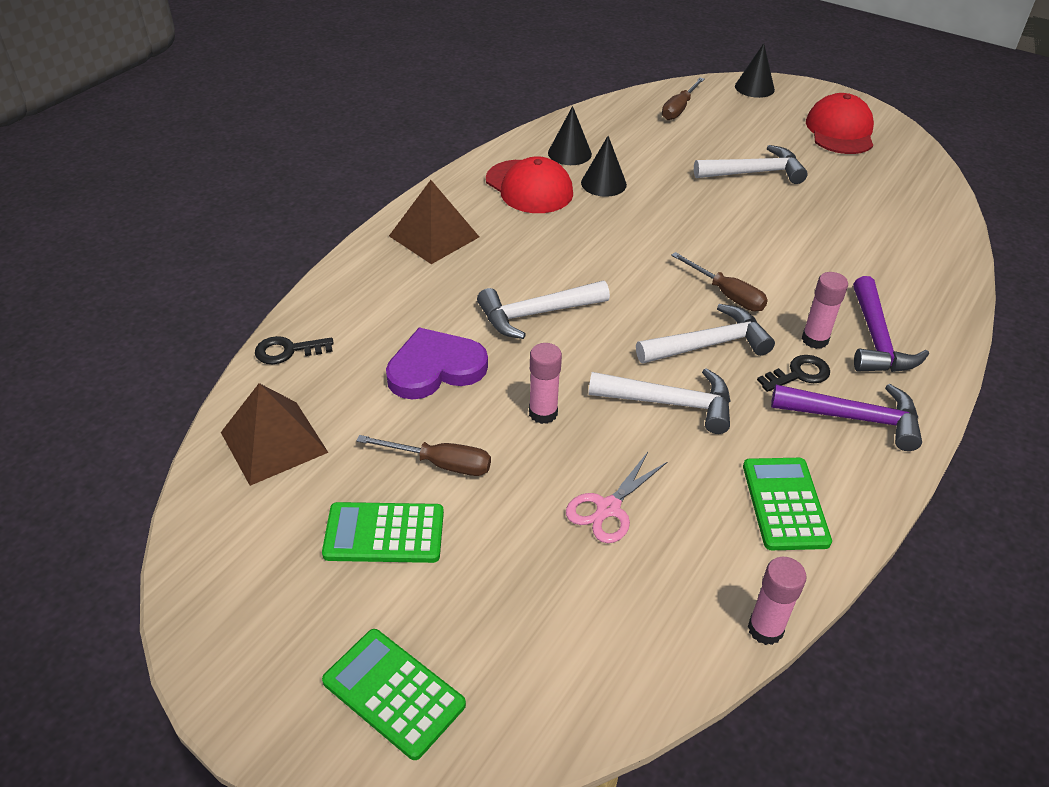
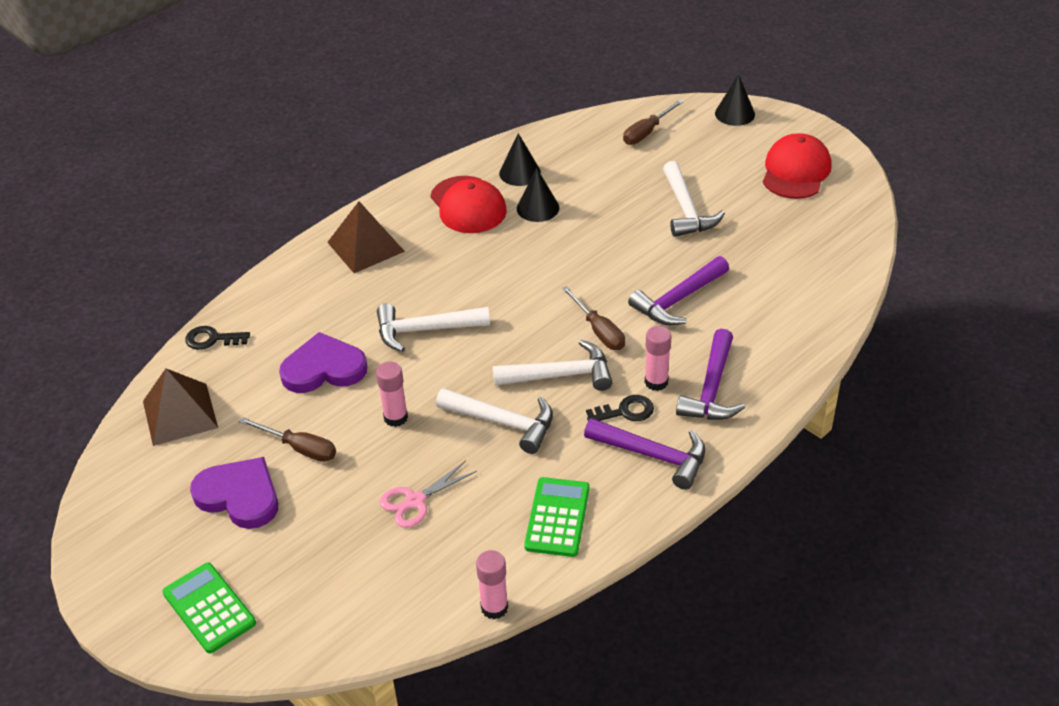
camera: 15 degrees right, 0 degrees up
(384, 533) = (239, 496): green calculator -> purple heart
(755, 173) = (686, 210): white hammer -> white hammer turned 75 degrees clockwise
(792, 256) = (678, 300): none -> purple hammer

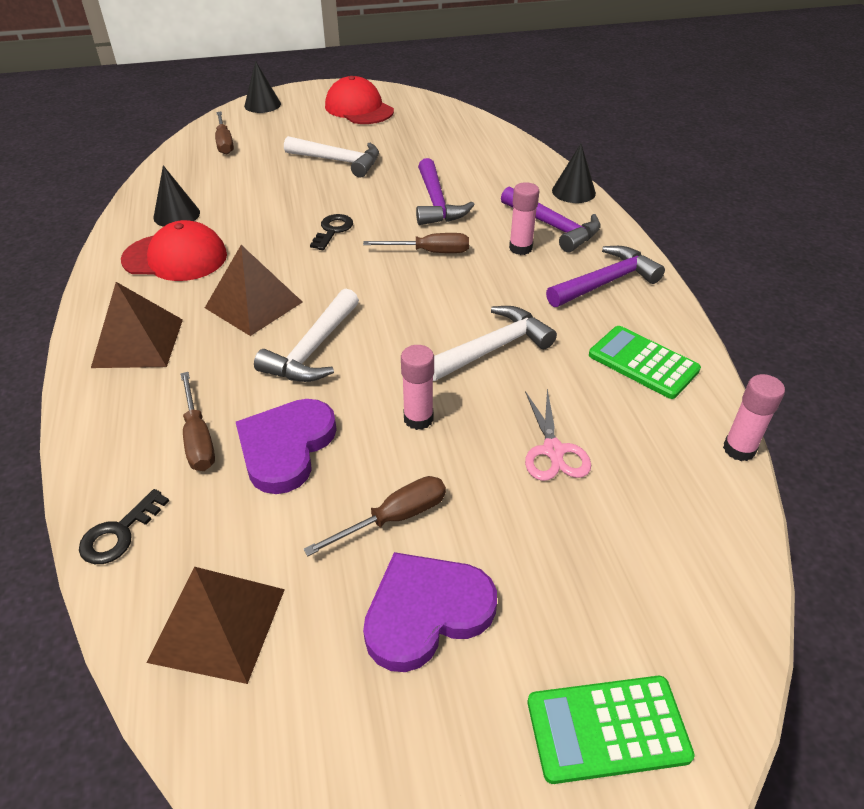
camera: 60 degrees left, 0 degrees up
(303, 326) = (198, 438): none -> brown screwdriver
(449, 274) = (254, 304): none -> brown pyramid
(538, 208) = (236, 223): black cone -> black cone (573, 191)
(561, 375) = (463, 292): white hammer -> none
(625, 411) = (541, 276): black key -> black key (333, 230)

